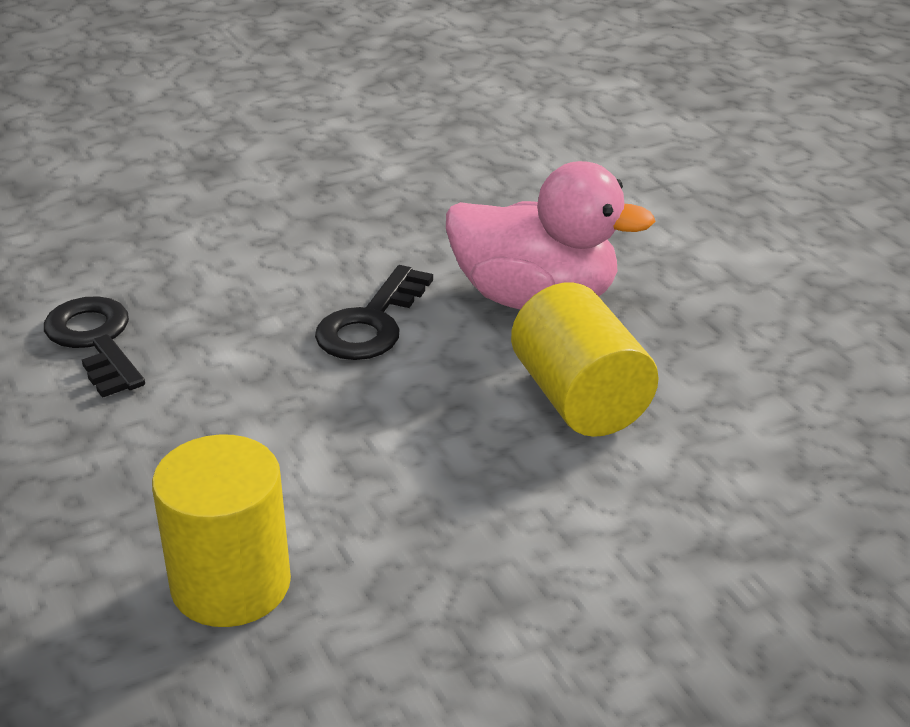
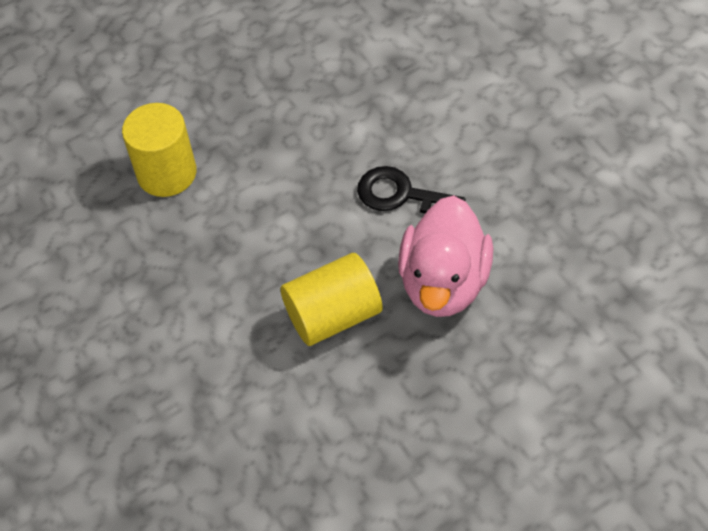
camera: 90 degrees right, 20 degrees up
(95, 341) = (364, 65): black key -> none

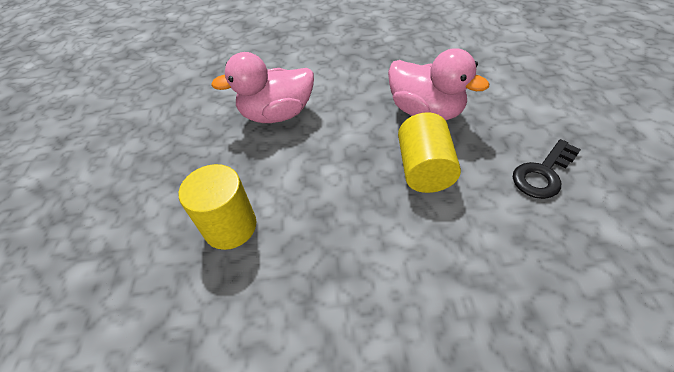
camera: 65 degrees left, 5 degrees down
(351, 124) = (277, 114): none -> pink duck
(401, 195) = (348, 109): black key -> black key (543, 174)

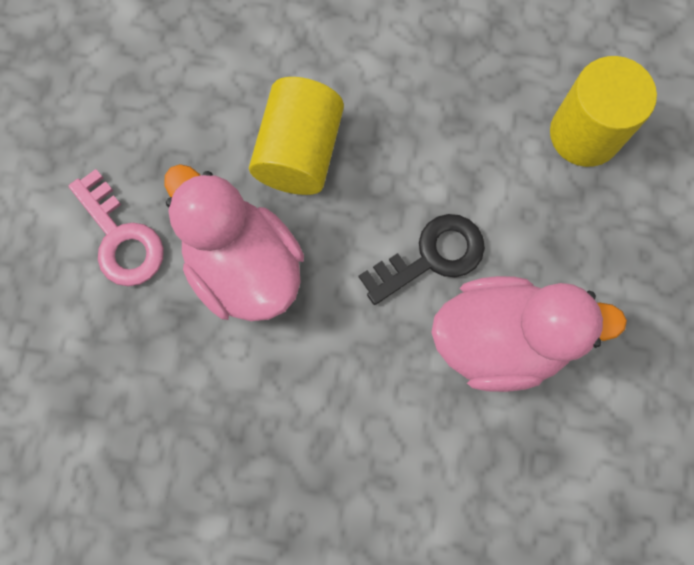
camera: 170 degrees left, 25 degrees up
(500, 107) = (121, 238): none -> pink key
(543, 174) = (146, 100): black key -> black key (432, 256)

